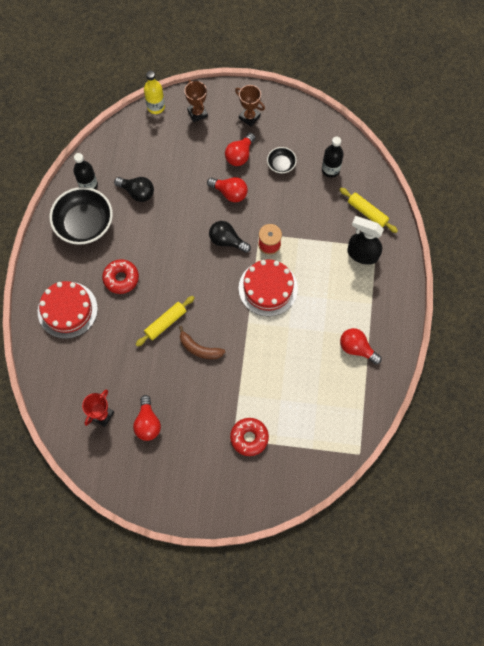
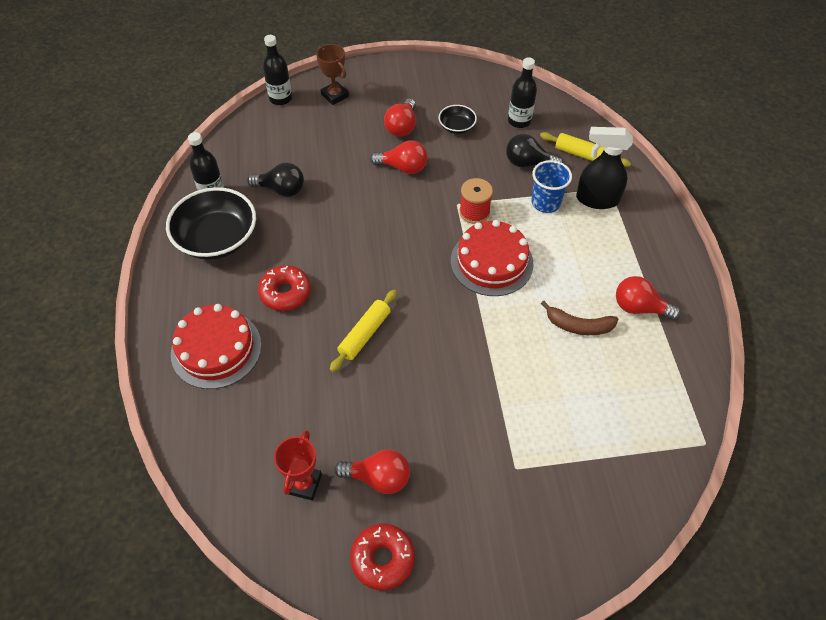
camera: 15 degrees left, 15 degrees down
(147, 423) = (378, 478): red light bulb -> red light bulb turned 60 degrees counterclockwise
(156, 107) = (280, 98): yellow bottle -> black bottle
(199, 348) = (423, 356): brown banana -> brown banana (578, 326)
(227, 241) = (417, 219): black light bulb -> black light bulb (528, 163)
(249, 117) = (400, 88): brown trophy -> none
(249, 438) = (538, 461): red donut -> red donut (382, 559)
(323, 248) = (545, 203): none -> blue cup

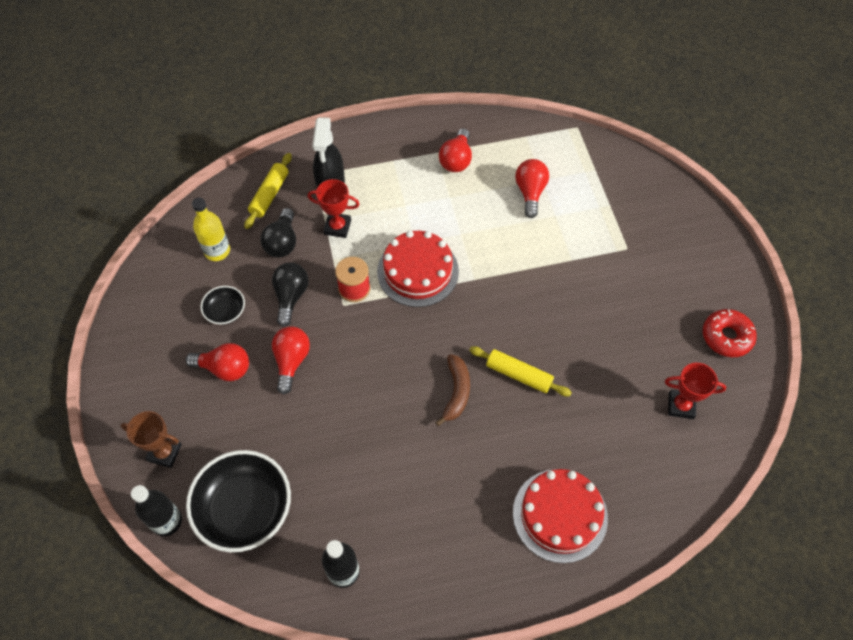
camera: 95 degrees left, 5 degrees up
(217, 238) = (412, 549): black bowl -> black bowl (244, 509)
(281, 190) = (331, 490): black light bulb -> black light bulb (291, 297)
(285, 293) = (479, 458): red donut -> none
(335, 95) = (164, 452): brown trophy -> brown trophy turned 60 degrees clockwise
(378, 478) = (660, 347): red light bulb -> red light bulb (530, 192)
(519, 121) = (217, 251): black bottle -> yellow bottle
(545, 203) = (337, 227): blue cup -> red trophy
(578, 326) = (482, 204): brown banana -> brown banana (456, 392)

